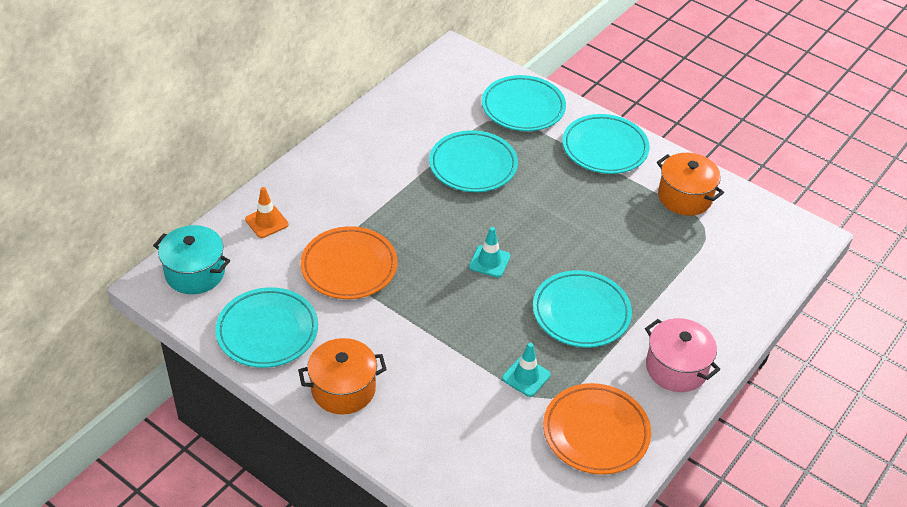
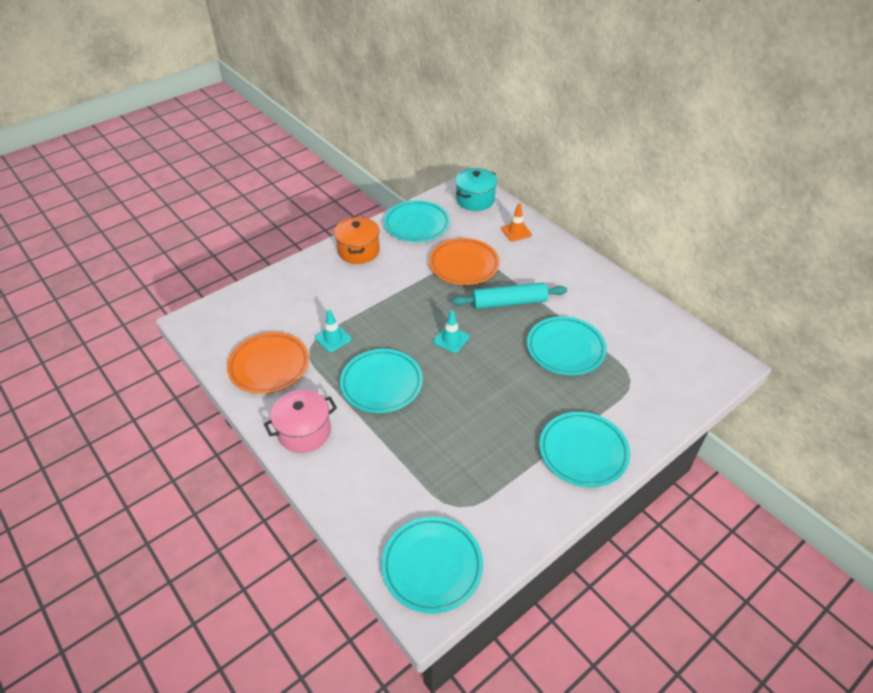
camera: 105 degrees right, 0 degrees up
(410, 217) = (509, 302): none -> turquoise rolling pin
(523, 107) = (646, 400): turquoise plate -> turquoise plate (432, 566)
(685, 197) = (504, 502): orange pot -> none

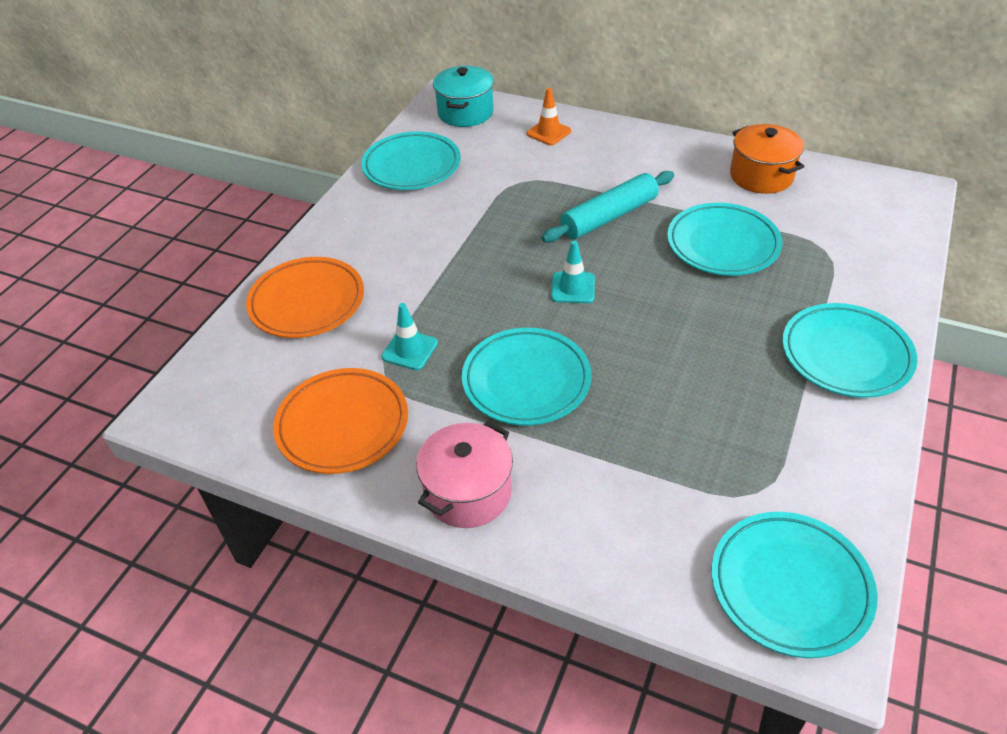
camera: 25 degrees left, 0 degrees up
(358, 251) = (356, 225): orange pot -> orange pot (761, 176)
(464, 265) = (515, 193): orange plate -> orange plate (307, 302)

